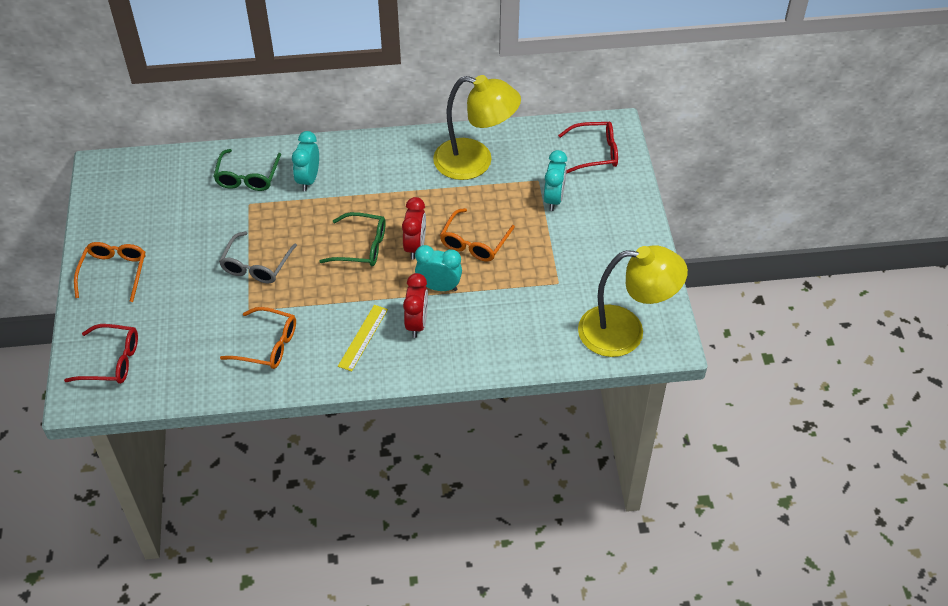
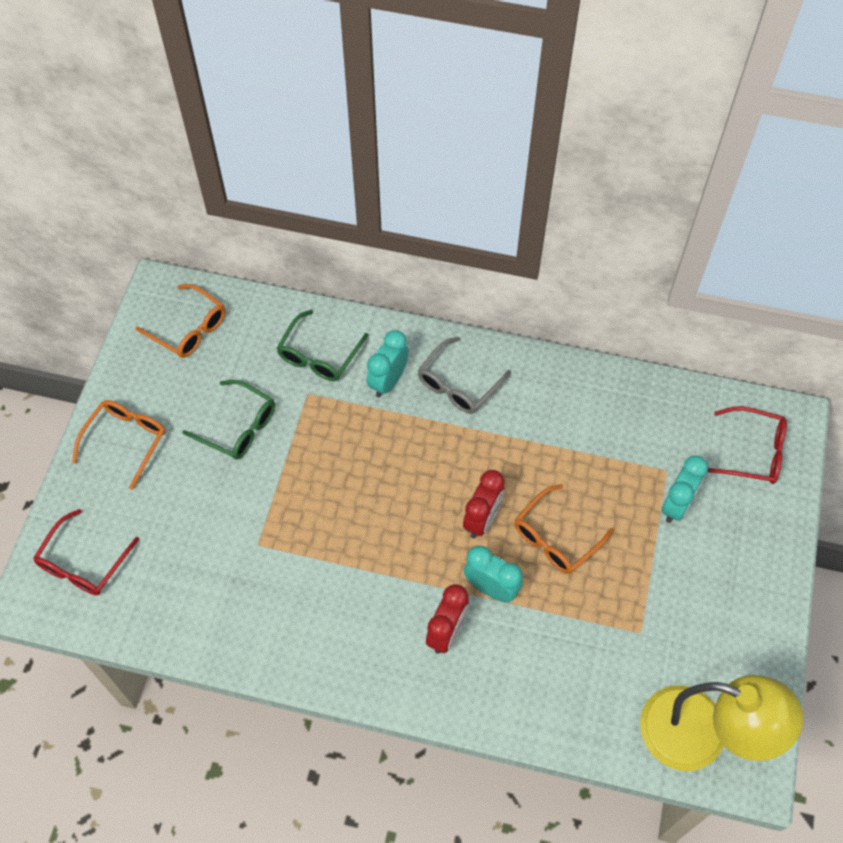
camera: 20 degrees right, 10 degrees up
(112, 361) = (83, 563): red glasses -> red glasses turned 90 degrees clockwise
(256, 266) = (287, 485): grey glasses -> grey glasses (458, 385)
(268, 345) = (263, 602): orange glasses -> orange glasses (189, 329)
(362, 247) = (418, 498): green glasses -> green glasses (239, 427)
(363, 337) = (376, 630): yellow ruler -> none
(475, 162) = (597, 419): yellow lamp -> none

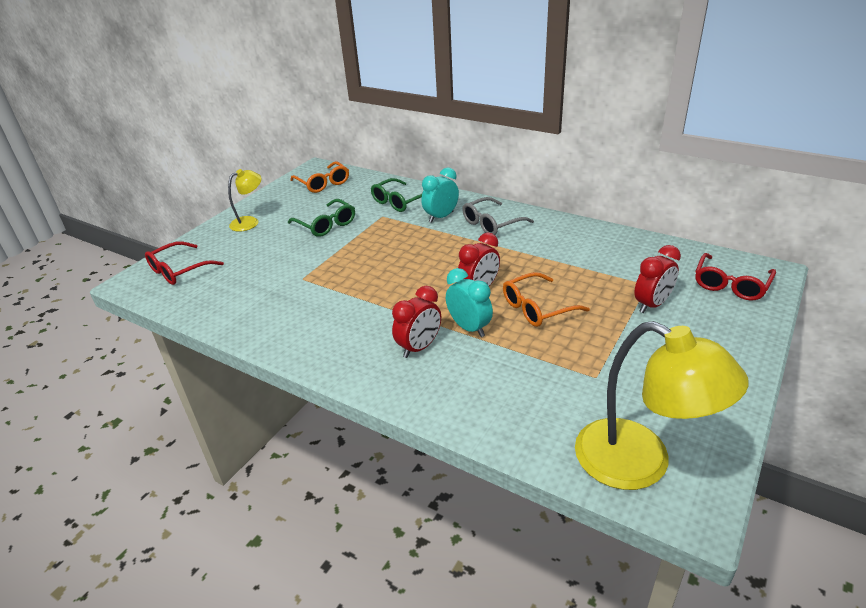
camera: 20 degrees right, 25 degrees down
(126, 440) = (250, 222): orange glasses -> yellow lamp
(677, 505) = (652, 305): turquoise clock -> red clock
(753, 452) = (730, 285): red glasses -> red glasses turned 90 degrees clockwise

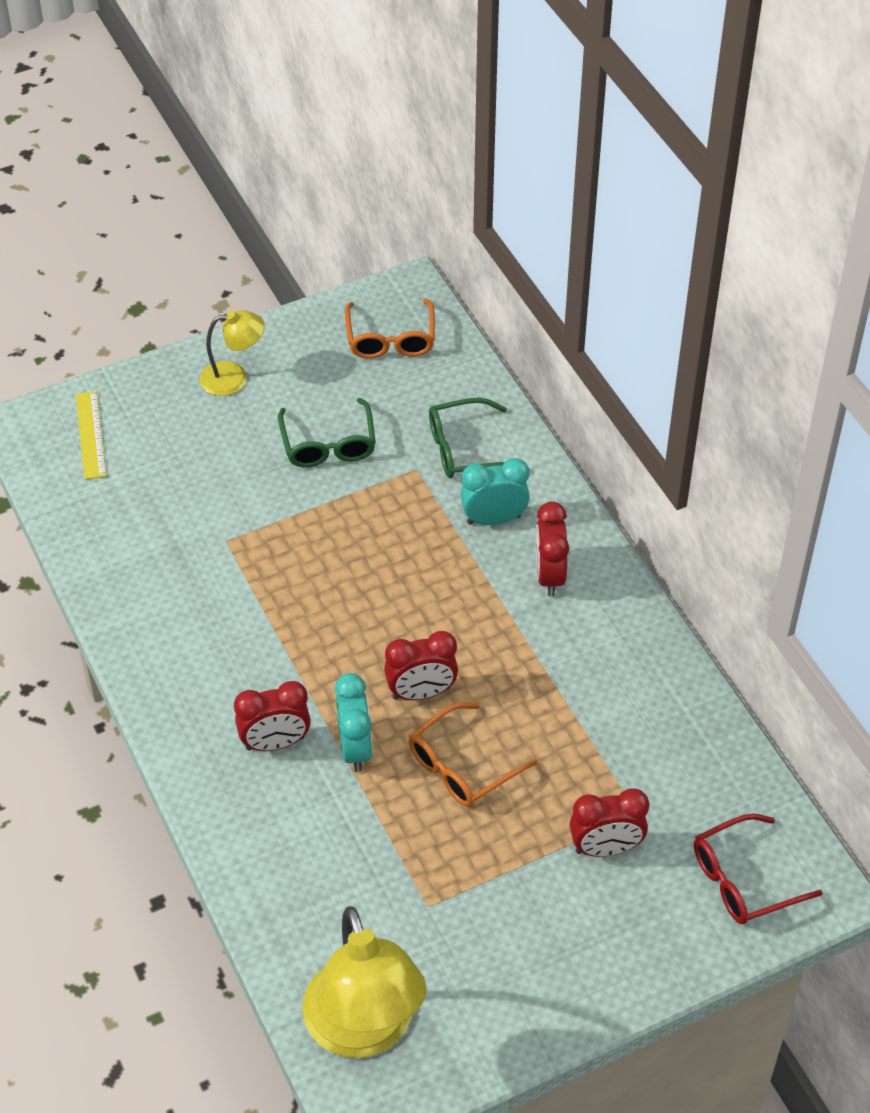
camera: 30 degrees right, 15 degrees up
(179, 270) = (91, 435): red glasses -> yellow ruler
(491, 224) = (549, 575): grey glasses -> red clock
(537, 308) = (461, 766): orange glasses -> orange glasses turned 45 degrees counterclockwise

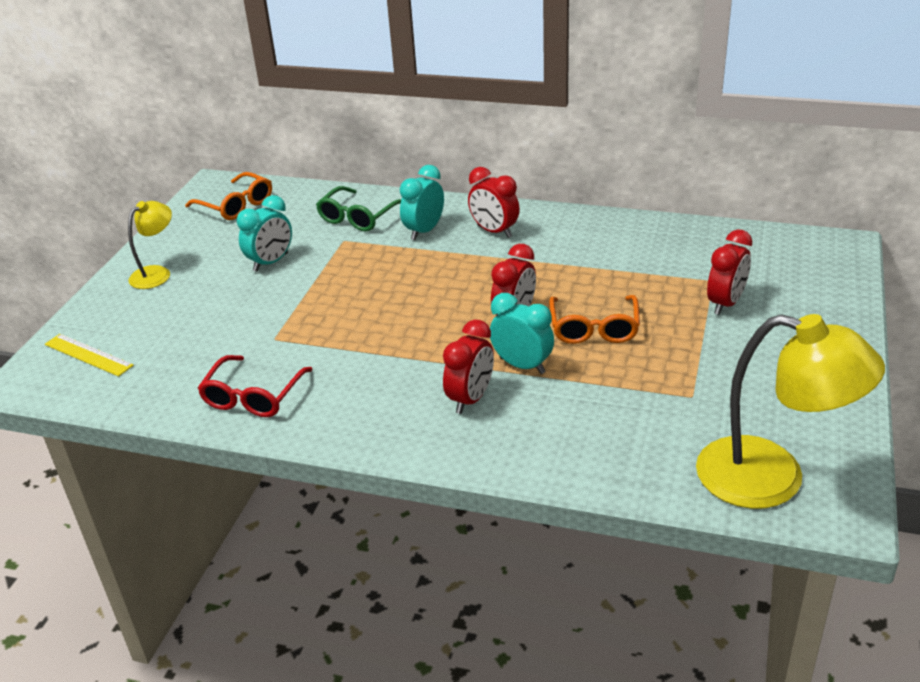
camera: 45 degrees left, 15 degrees down
(328, 445) = (271, 262): green glasses -> turquoise clock
(743, 880) = (804, 267): red glasses -> red glasses (253, 397)

